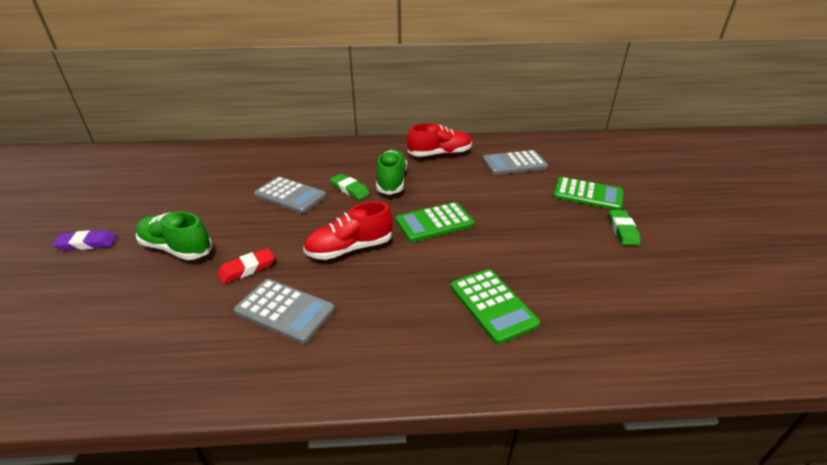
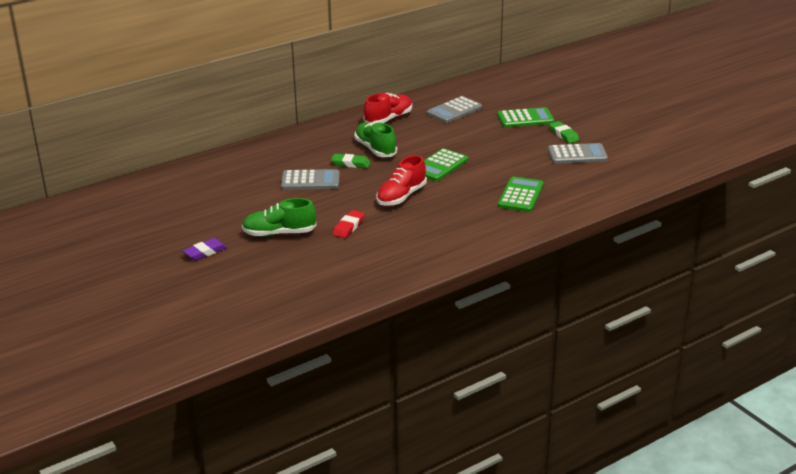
camera: 30 degrees left, 5 degrees down
(285, 311) = (404, 236): grey calculator -> grey calculator (577, 155)
(492, 305) = (521, 195): green calculator -> green calculator turned 105 degrees counterclockwise

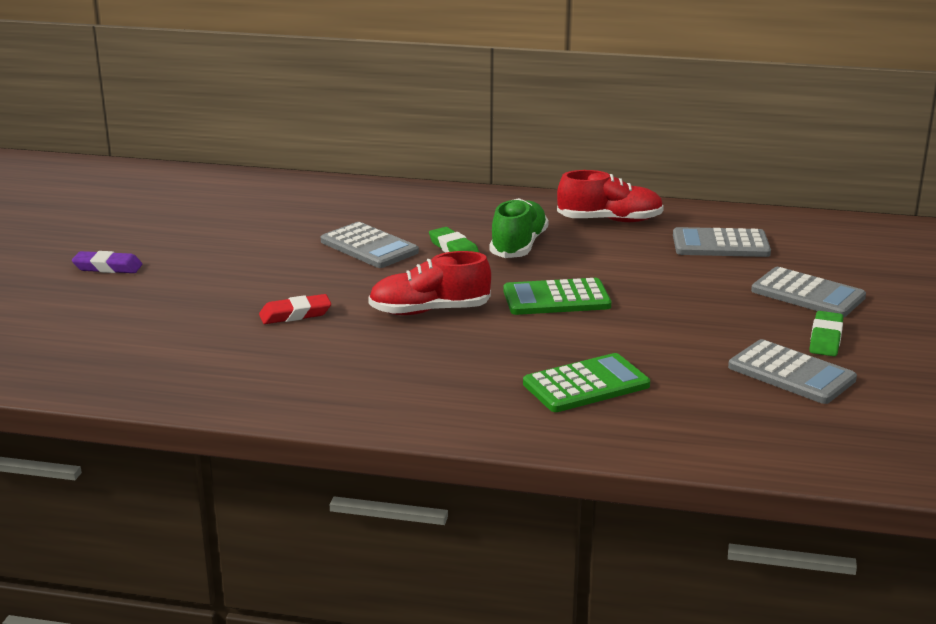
camera: 45 degrees right, 5 degrees down
(279, 233) = (213, 284): green shoe -> none
(525, 119) = (807, 294): green calculator -> grey calculator

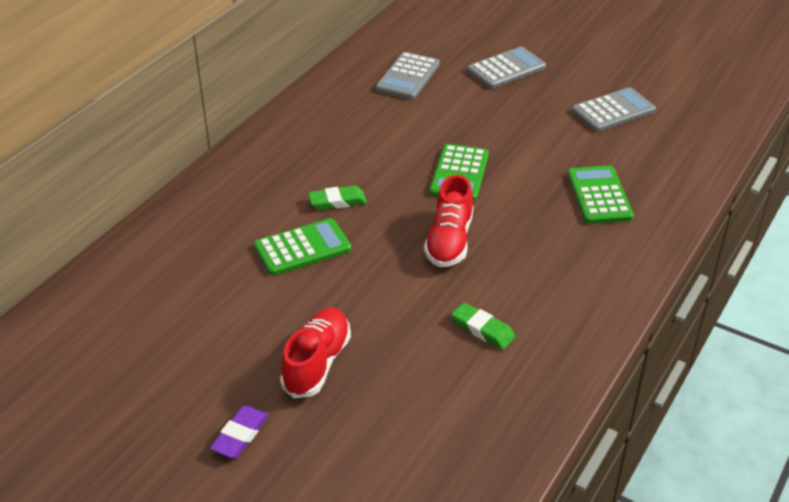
camera: 70 degrees left, 15 degrees up
(295, 314) = (418, 318): red eraser -> none
(369, 247) = (302, 248): grey calculator -> green calculator
(519, 246) = (352, 167): green shoe -> none
(610, 220) = (332, 111): red shoe -> red shoe (317, 363)
(825, 339) = (572, 83): green eraser -> green eraser (482, 329)

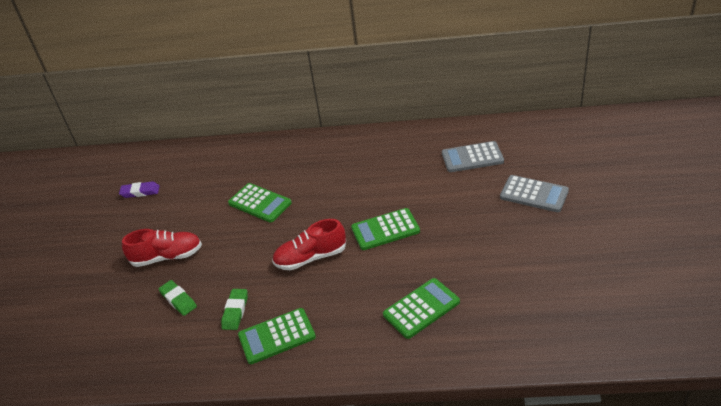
camera: 65 degrees right, 0 degrees up
(240, 435) = (100, 257): purple eraser -> purple eraser (140, 192)
(337, 201) = (312, 195): green eraser -> green eraser (178, 300)
(553, 308) = (277, 336): none -> green calculator
(613, 111) = (540, 271): grey calculator -> none

